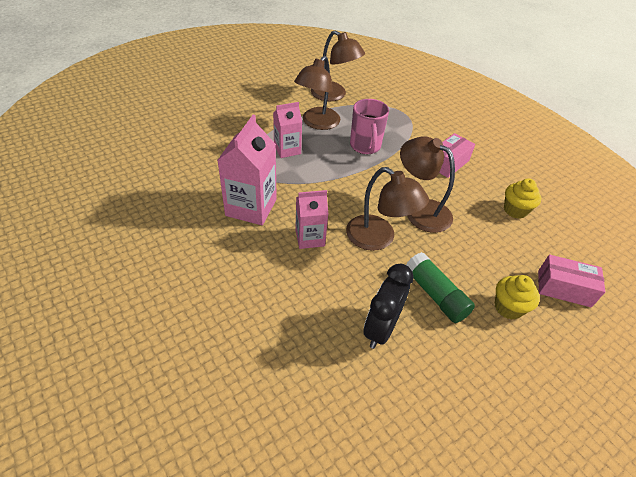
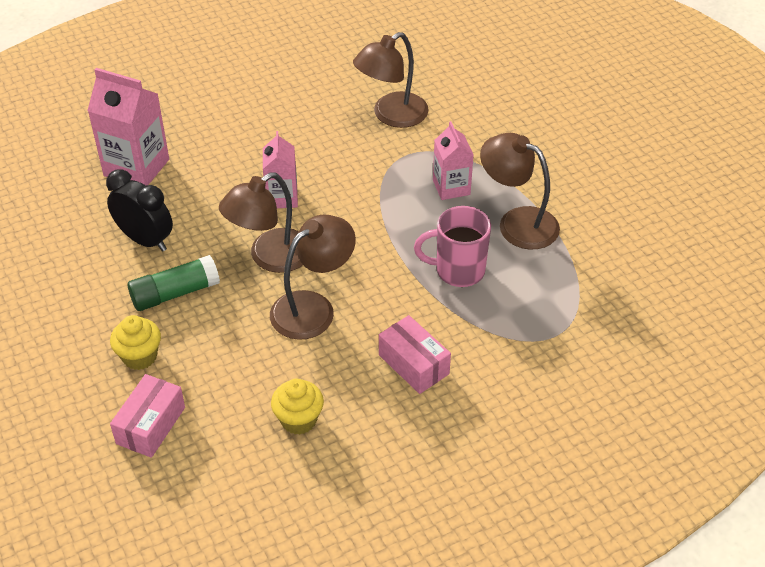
camera: 100 degrees right, 0 degrees up
(251, 207) = (339, 152): pink carton -> pink carton (136, 168)
(334, 95) = (601, 250): brown lamp -> brown lamp (391, 116)

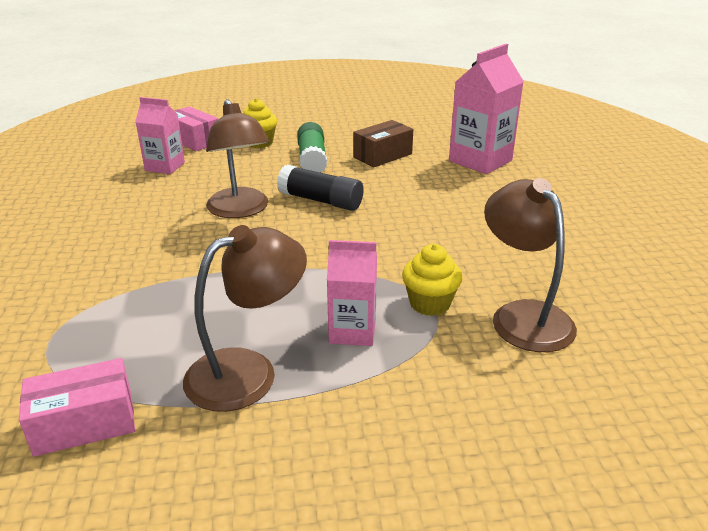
camera: 110 degrees right, 15 degrees down
(145, 240) = (382, 155): black clock -> brown box
(270, 257) = (321, 201): brown lamp -> black glue stick
(282, 197) = (401, 218): pink carton -> pink carton (165, 166)
(298, 420) = (132, 186): yellow cupcake -> yellow cupcake (430, 304)
(413, 364) = (121, 245): pink box -> pink box (84, 423)
(458, 271) = (210, 300): pink mug -> none

